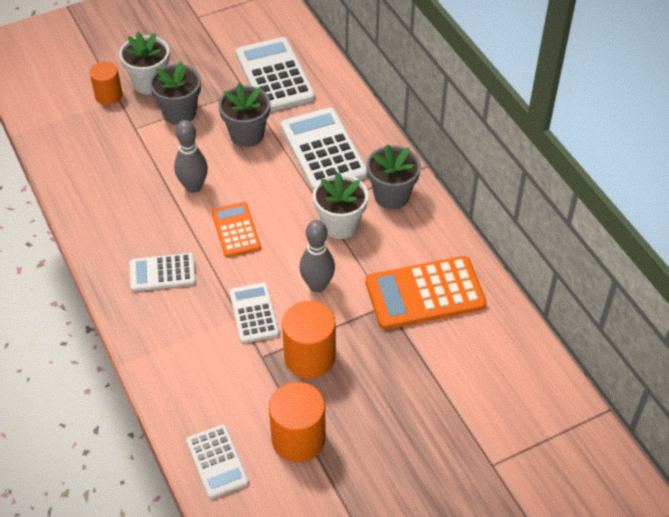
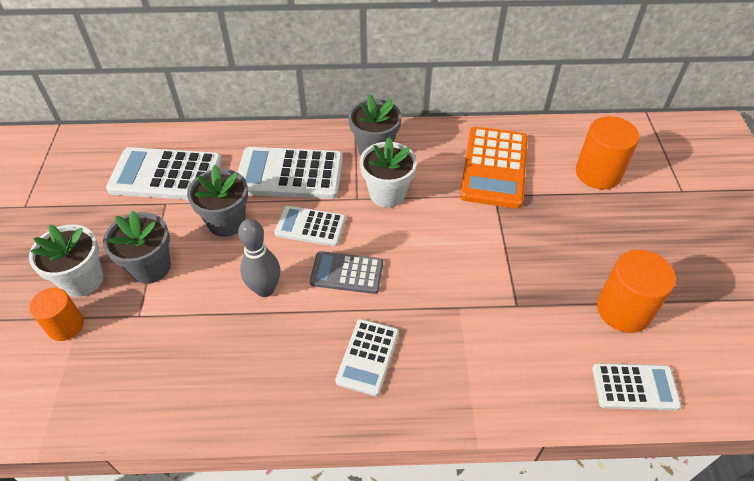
camera: 65 degrees left, 0 degrees up
(236, 230) = (347, 273): orange calculator -> grey calculator
(254, 313) = (461, 294): white calculator -> white calculator (310, 226)
(309, 357) = (532, 269): orange cylinder -> orange cylinder (598, 173)
(317, 285) = (450, 234): grey bowling pin -> none

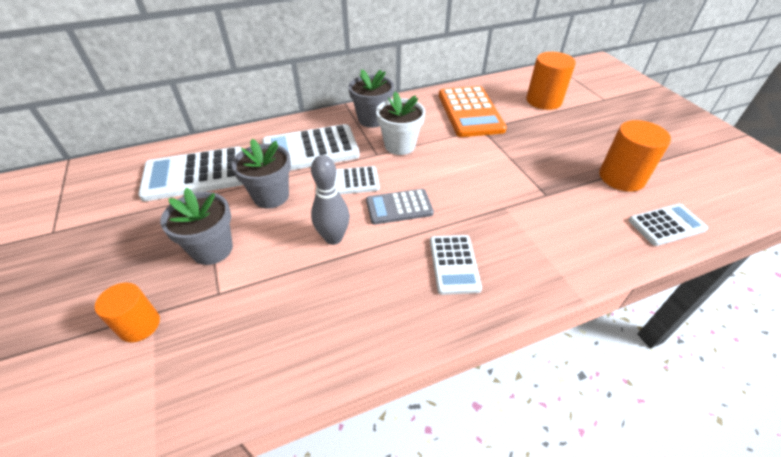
camera: 20 degrees left, 5 degrees down
(82, 280) = (143, 279): white flower pot -> none

